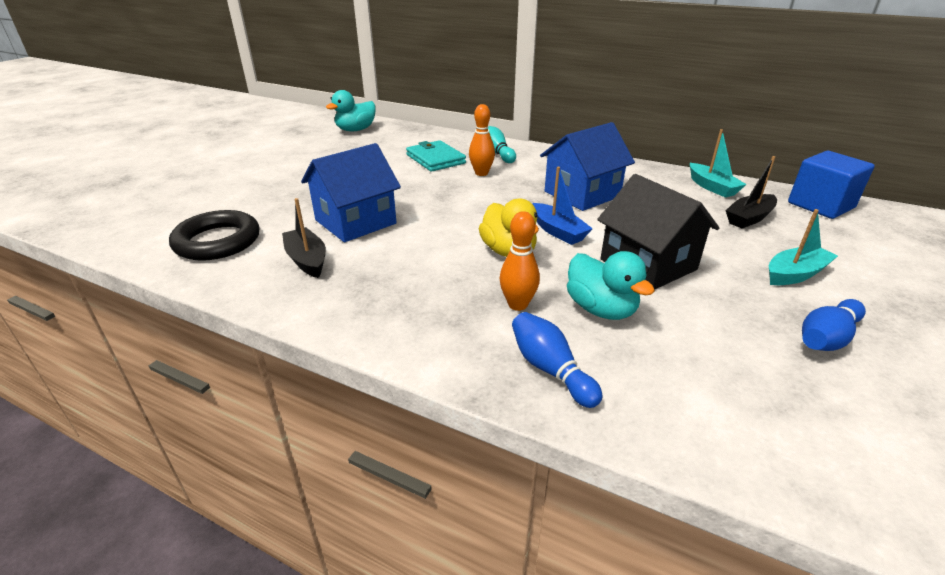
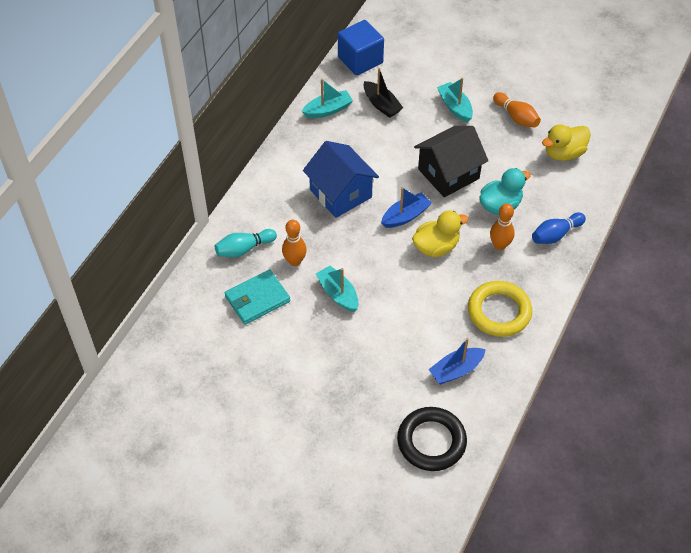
camera: 90 degrees left, 20 degrees up
(307, 260) = (456, 370): black boat -> blue boat
(355, 222) = (394, 348): blue house -> none
(356, 130) = (158, 384): turquoise duck -> none
(391, 298) = (499, 312): none -> yellow ring
(437, 193) = (338, 294): none -> turquoise boat
(771, 398) = (563, 153): none -> yellow duck
(826, 338) = (516, 117): blue bowling pin -> orange bowling pin

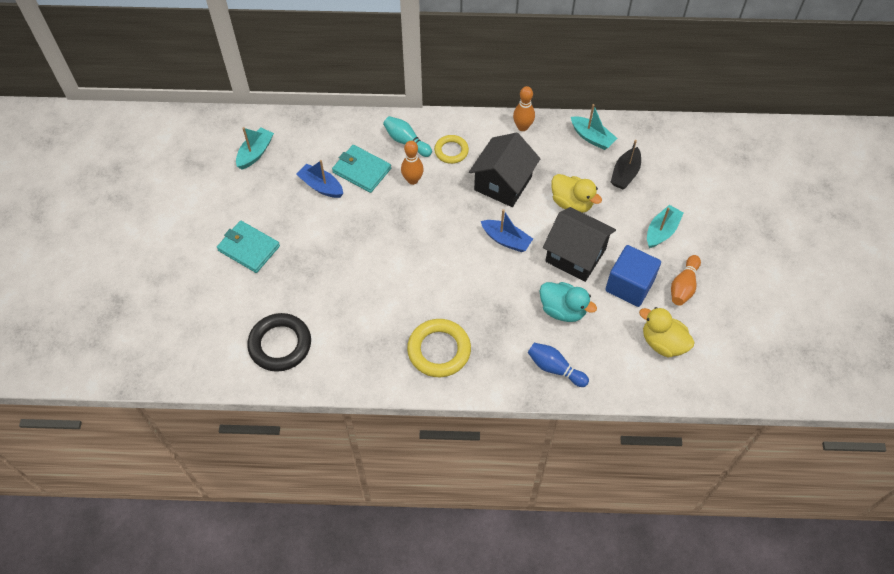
camera: 65 degrees right, 5 degrees up
(278, 218) = (451, 151): none -> yellow ring
(298, 433) = (248, 248): none -> turquoise wallet
(338, 294) = (395, 223): turquoise boat -> turquoise boat (255, 153)
(340, 193) = (503, 183): blue house -> black house
(360, 60) = (668, 137): blue cube -> blue cube (629, 285)
(436, 247) = (484, 276): yellow duck -> yellow duck (571, 203)
(456, 370) = (359, 338): blue boat -> blue boat (321, 186)
(499, 245) = (515, 325): orange bowling pin -> orange bowling pin (522, 127)

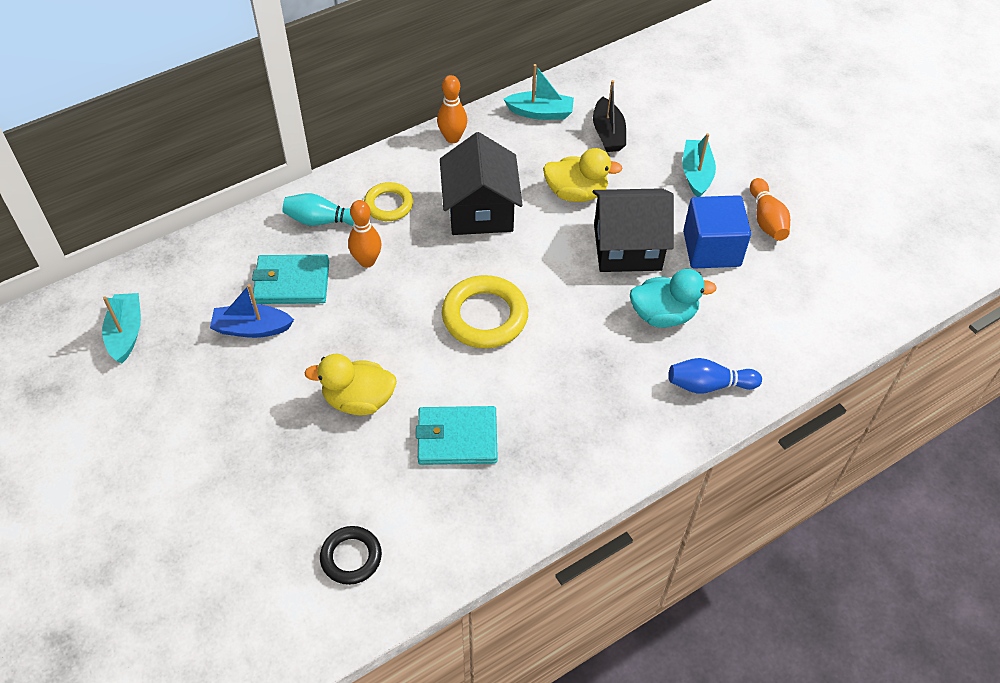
camera: 35 degrees left, 5 degrees down
(248, 248) = (210, 458): turquoise wallet -> turquoise wallet (457, 438)
(280, 344) = (351, 557): black ring -> black ring, size x0.61
(439, 350) = (561, 443): yellow ring -> yellow ring (485, 316)
(506, 240) = (536, 271): blue boat -> none
(662, 343) = (796, 290): yellow duck -> yellow duck (358, 400)

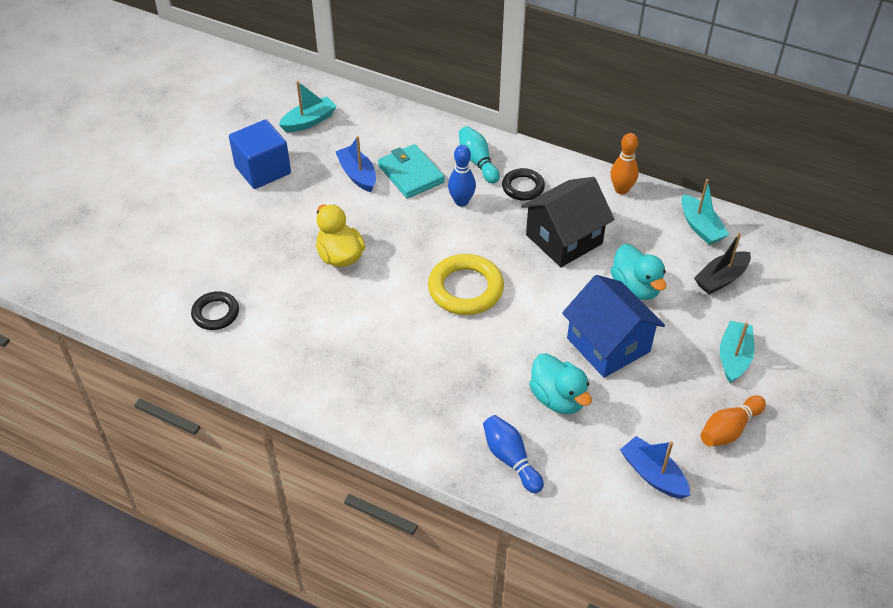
camera: 60 degrees right, 5 degrees down
(367, 261) = (461, 201): orange bowling pin -> blue bowling pin
(388, 205) = (523, 187): yellow ring -> black ring
(457, 438) = (346, 324): turquoise wallet -> none
(576, 193) = (635, 287): yellow duck -> turquoise duck
(627, 247) = (608, 345): black house -> blue house
(696, 174) = (734, 357): turquoise boat -> turquoise boat turned 45 degrees counterclockwise
(711, 249) = (658, 402): blue cube -> blue cube (263, 170)
(782, 293) = (653, 474): none -> blue boat

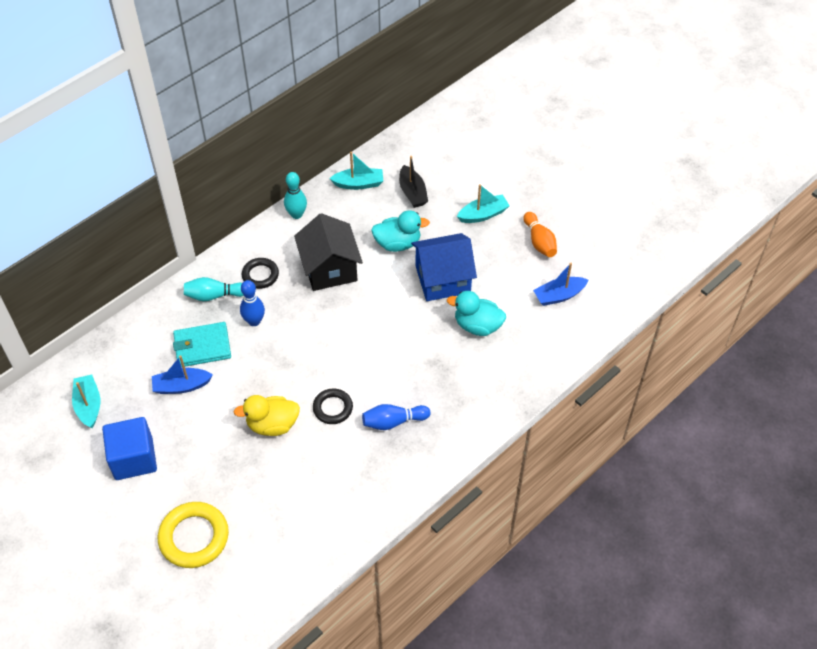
camera: 70 degrees left, 5 degrees up
(215, 313) = (293, 535): black ring -> black ring (333, 408)
(465, 289) = (350, 348): yellow ring -> yellow ring (194, 537)
(510, 459) = (517, 371): blue bowling pin -> blue bowling pin (393, 422)
(558, 398) = (477, 326): turquoise duck -> turquoise duck turned 150 degrees counterclockwise
(621, 189) = (296, 214): orange bowling pin -> turquoise bowling pin
(734, 357) = (483, 214): turquoise boat -> turquoise boat turned 120 degrees clockwise

